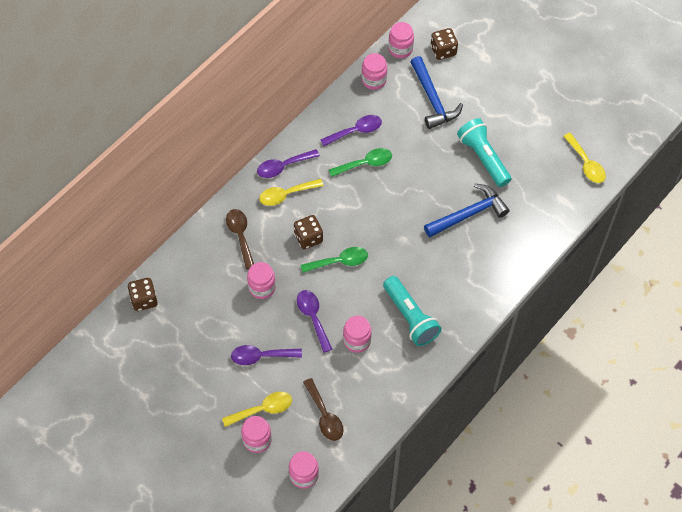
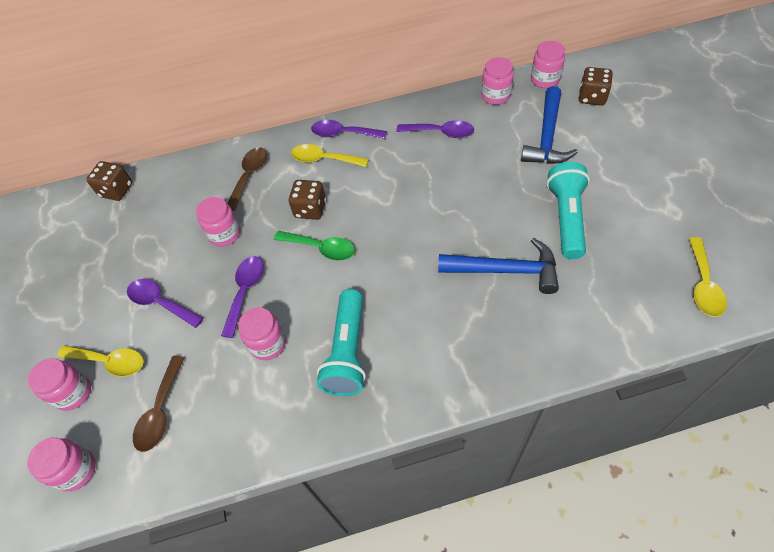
camera: 40 degrees right, 5 degrees down
(365, 163) = (427, 166): green spoon -> none

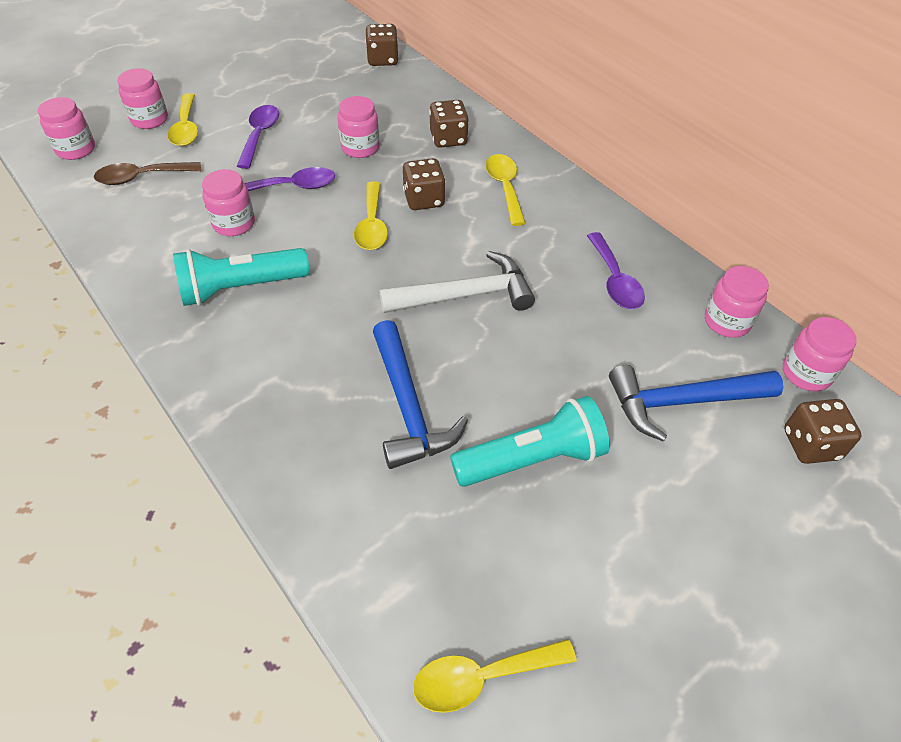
camera: 60 degrees right, 5 degrees down
(249, 176) = (448, 139): brown spoon -> brown dice
(321, 248) = (372, 225): green spoon -> yellow spoon
(343, 134) = (555, 191): purple spoon -> none
(419, 212) = (466, 295): none -> white hammer

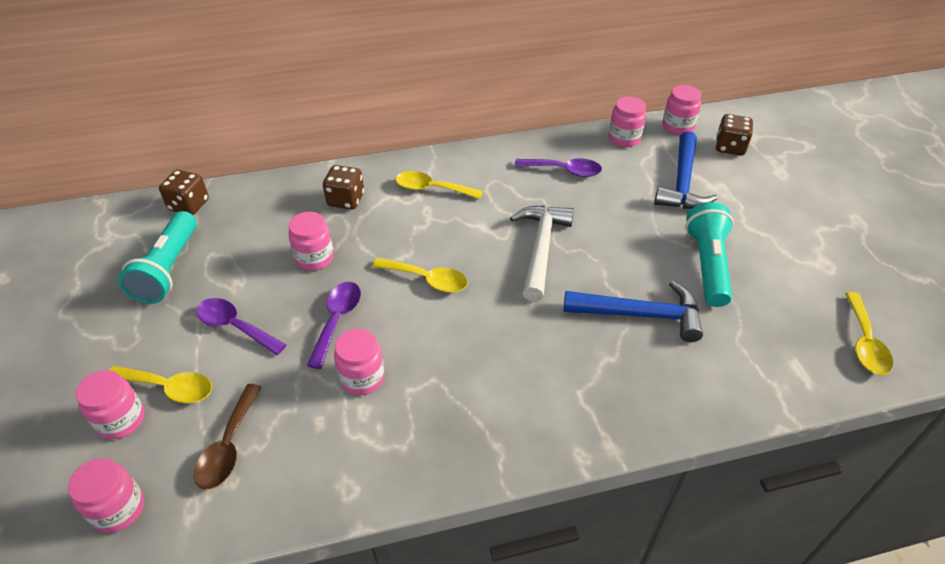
camera: 65 degrees left, 5 degrees down
(240, 288) = (457, 392): turquoise flashlight -> turquoise flashlight (168, 269)
(424, 199) = (415, 238): brown dice -> none

